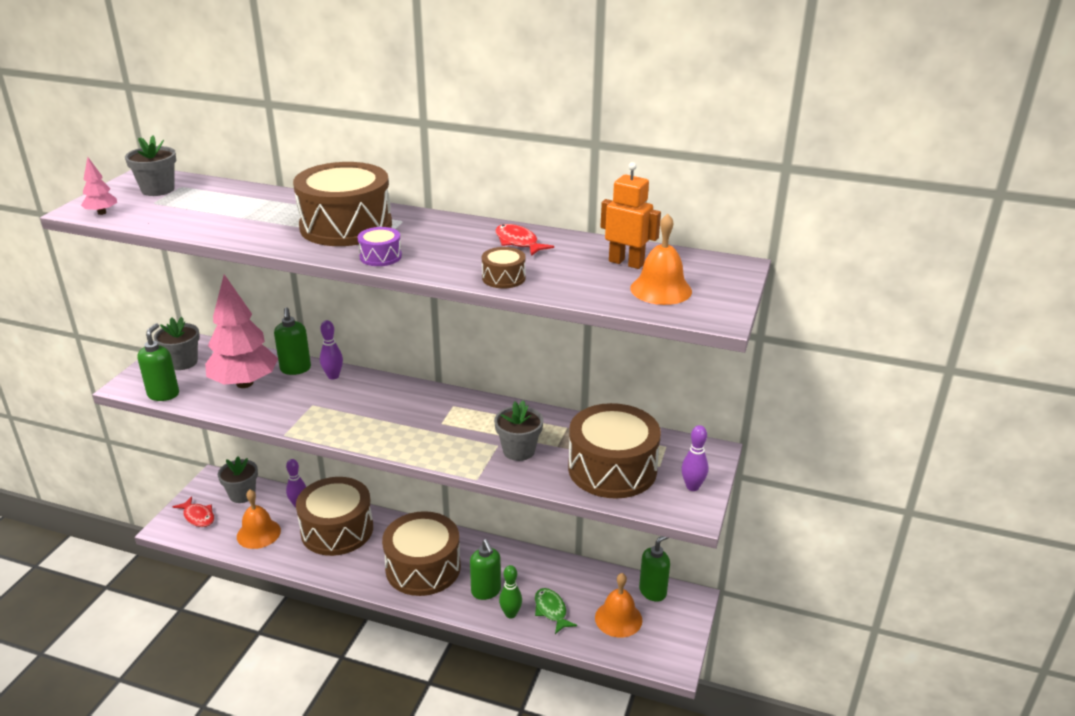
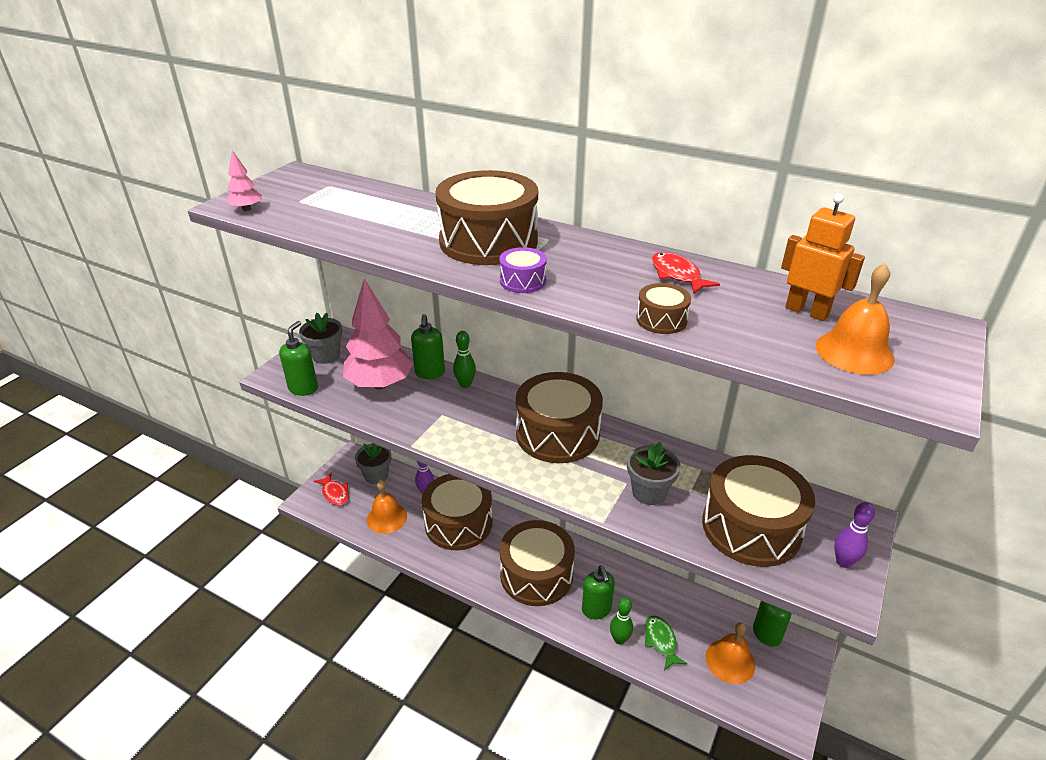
camera: 10 degrees right, 5 degrees up
(158, 190) = (306, 187): grey flower pot -> none
(333, 376) = (465, 384): purple bowling pin -> green bowling pin
(429, 411) = (557, 434): none -> brown drum

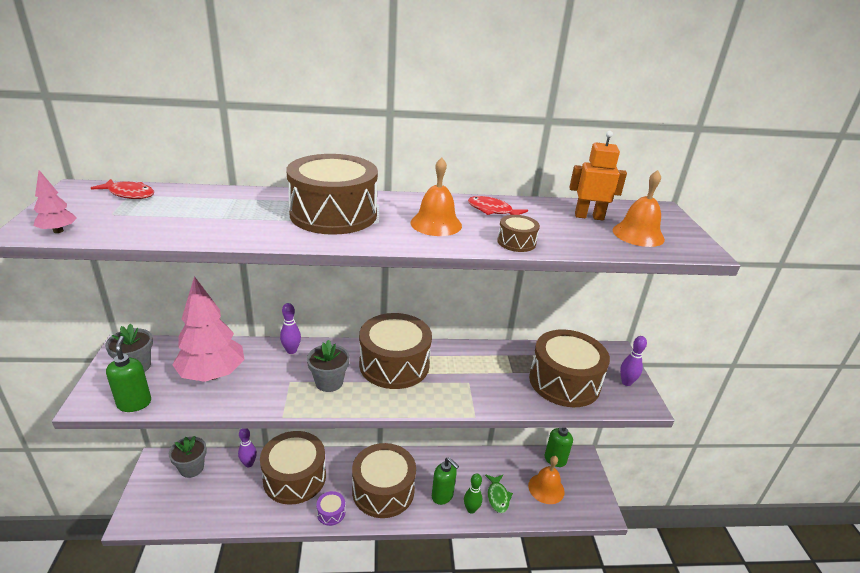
camera: 35 degrees left, 5 degrees down
(335, 493) = (158, 501): red fish -> red fish (129, 194)
(386, 518) = (225, 501): orange bell -> orange bell (436, 224)
(430, 373) = (252, 351): green soap dispenser -> none
(465, 384) = (291, 351): green bowling pin -> purple bowling pin
(522, 281) = (394, 238): purple drum -> purple drum (331, 513)
(649, 492) = (488, 383): grey flower pot -> grey flower pot (329, 382)
(661, 641) = (498, 497): green fish -> green fish turned 135 degrees counterclockwise

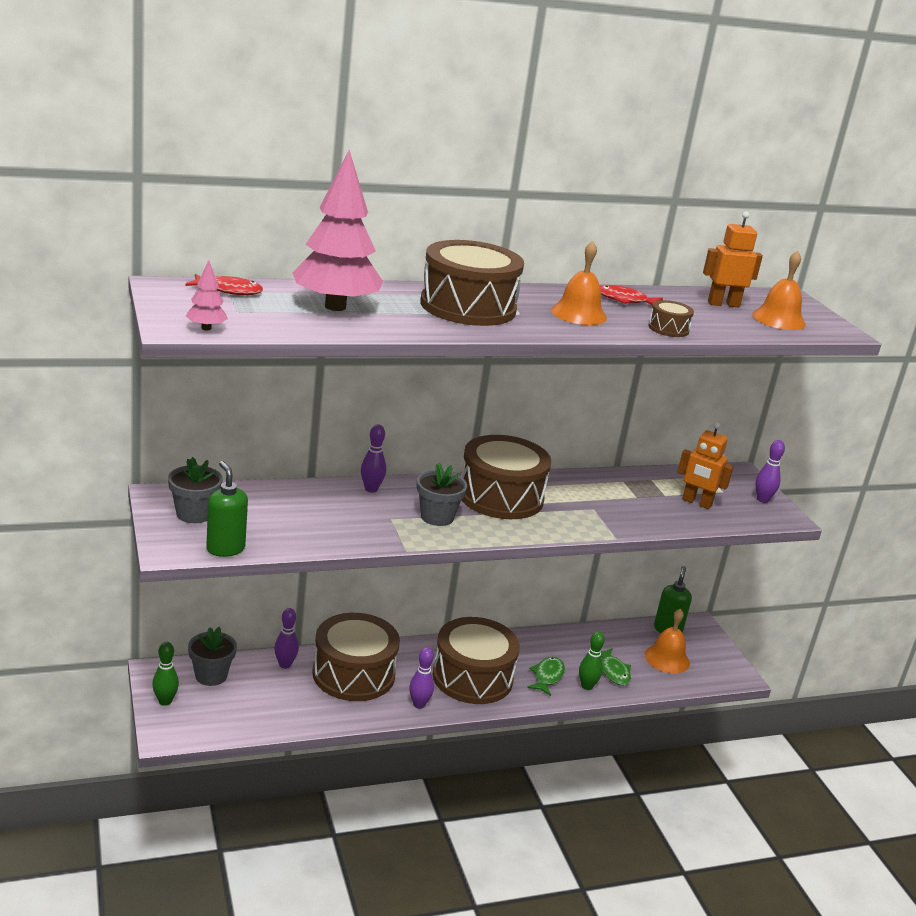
camera: 15 degrees left, 5 degrees down
(147, 488) = (165, 701): none -> green bowling pin
(212, 374) = (294, 517): pink tree -> pink tree (335, 307)
(331, 513) = (419, 704): purple drum -> purple bowling pin
(442, 496) = (547, 676): green soap dispenser -> green fish
(564, 382) = (696, 502): brown drum -> orange robot

